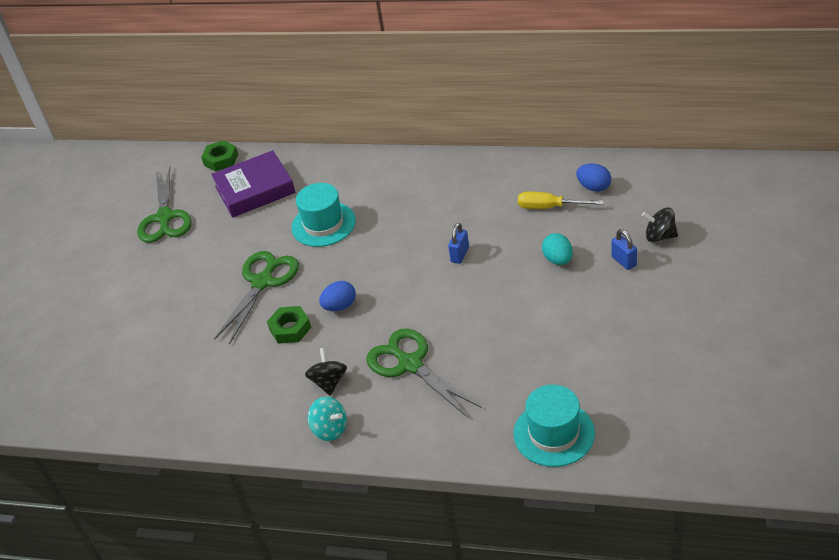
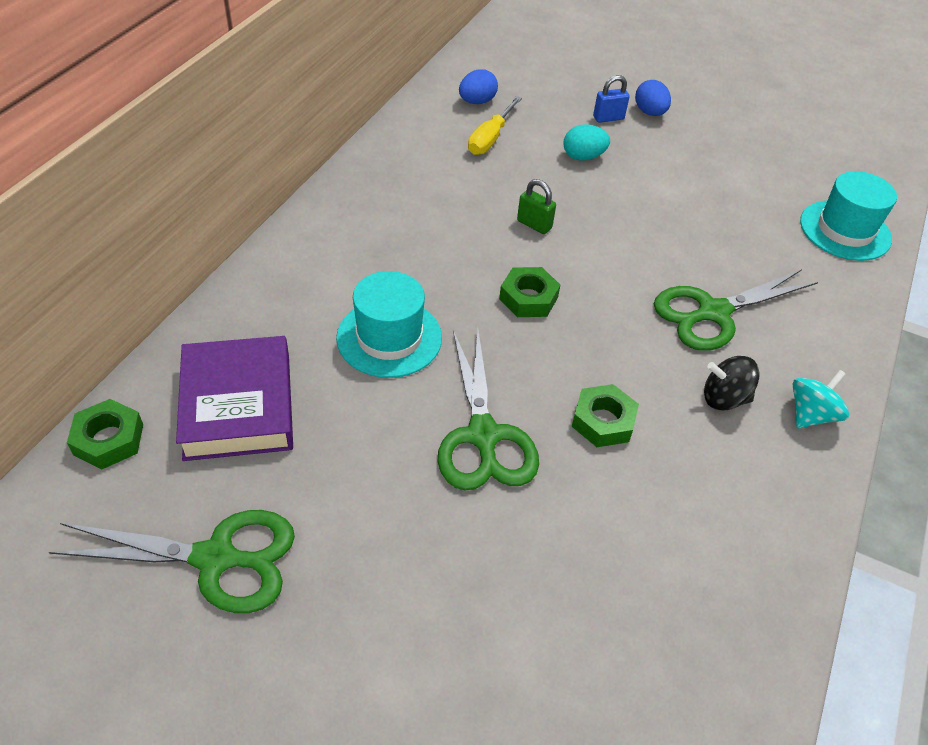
camera: 85 degrees left, 5 degrees up
(263, 282) = (483, 436): green scissors -> green scissors turned 135 degrees counterclockwise
(340, 306) = (579, 356): blue egg -> blue egg (649, 113)
(383, 271) = (528, 298): none -> green nut
(460, 255) = (534, 224): blue padlock -> green padlock
(659, 236) = (582, 87): black spinning top -> none

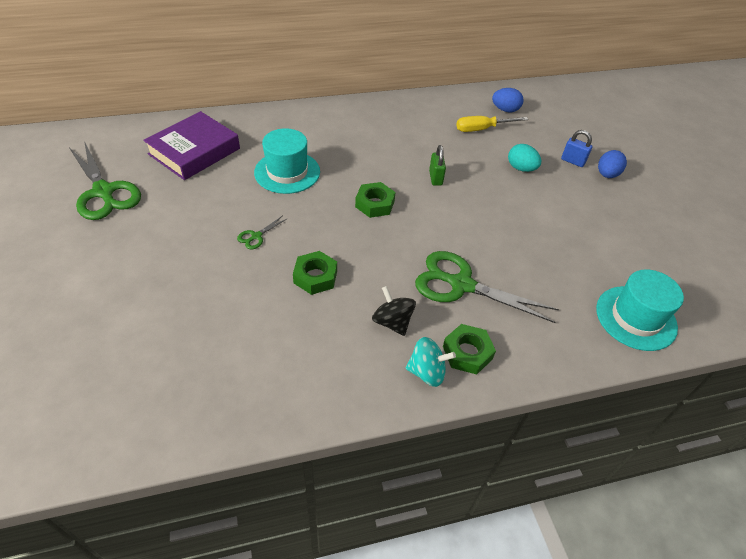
camera: 50 degrees right, 0 degrees up
(108, 439) = (140, 129): green nut -> green nut (467, 353)
(483, 436) = (256, 236): green scissors -> green scissors, size x0.42

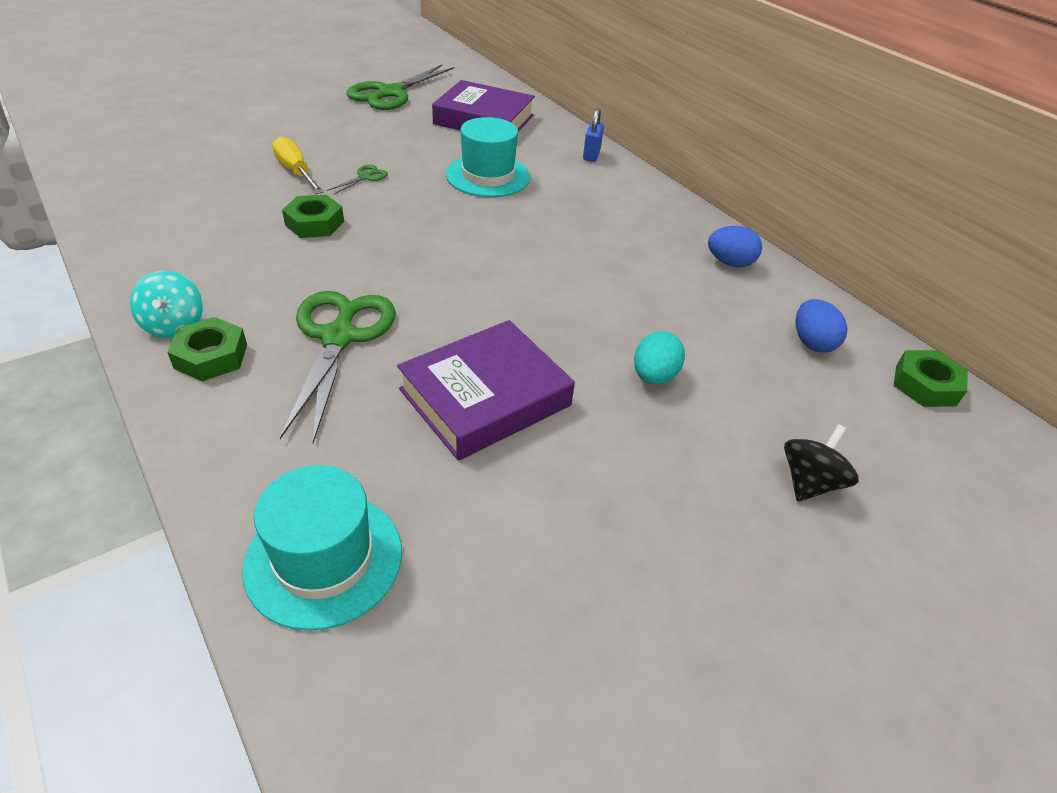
camera: 70 degrees right, 5 degrees down
(256, 236) = (365, 177): green scissors -> green scissors turned 105 degrees clockwise
(375, 204) = (467, 244): green nut -> green nut (925, 385)
(392, 322) = (254, 288): black spinning top -> black spinning top (809, 482)
(435, 178) = (559, 288): green padlock -> none
(482, 129) = (726, 321): yellow screwdriver -> yellow screwdriver (296, 172)
(528, 233) = (485, 397): none -> purple book
(572, 161) = (733, 446): blue padlock -> blue padlock (591, 155)
(607, 175) = (731, 503): blue egg -> blue egg (729, 263)

